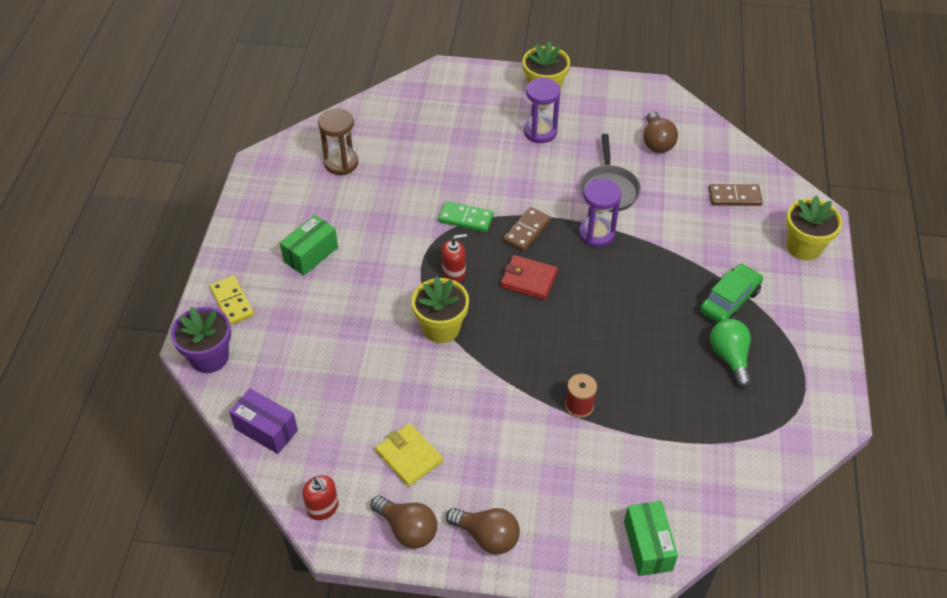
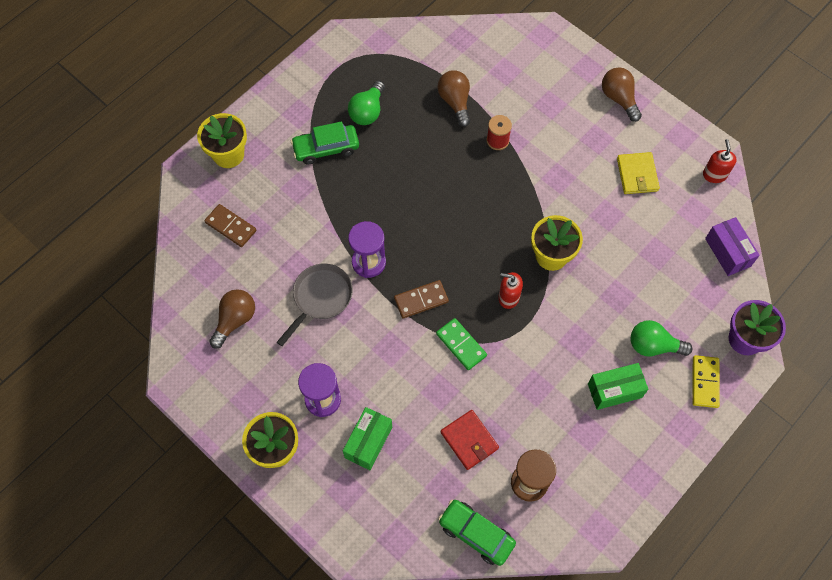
camera: 145 degrees left, 15 degrees up
(296, 305) = (653, 345): none -> green light bulb
(359, 118) = (476, 534): none -> green car
(407, 529) = (666, 131): brown light bulb -> brown light bulb (455, 102)
(528, 279) = (455, 255): red wallet -> red wallet (469, 440)
(648, 546) = (526, 40): green box -> green box (368, 442)

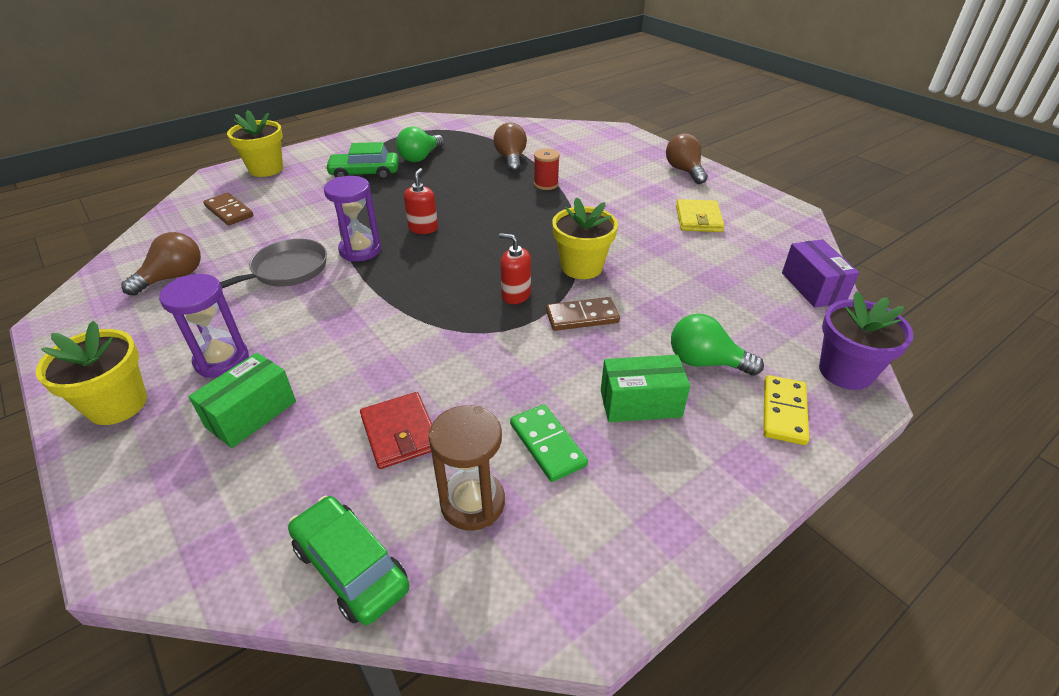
camera: 10 degrees right, 25 degrees down
(421, 300) = (405, 285): brown domino -> brown domino (582, 317)
(461, 345) = (436, 330): green domino -> green domino (547, 444)
(714, 175) = (793, 227): red soap dispenser -> red soap dispenser (423, 228)

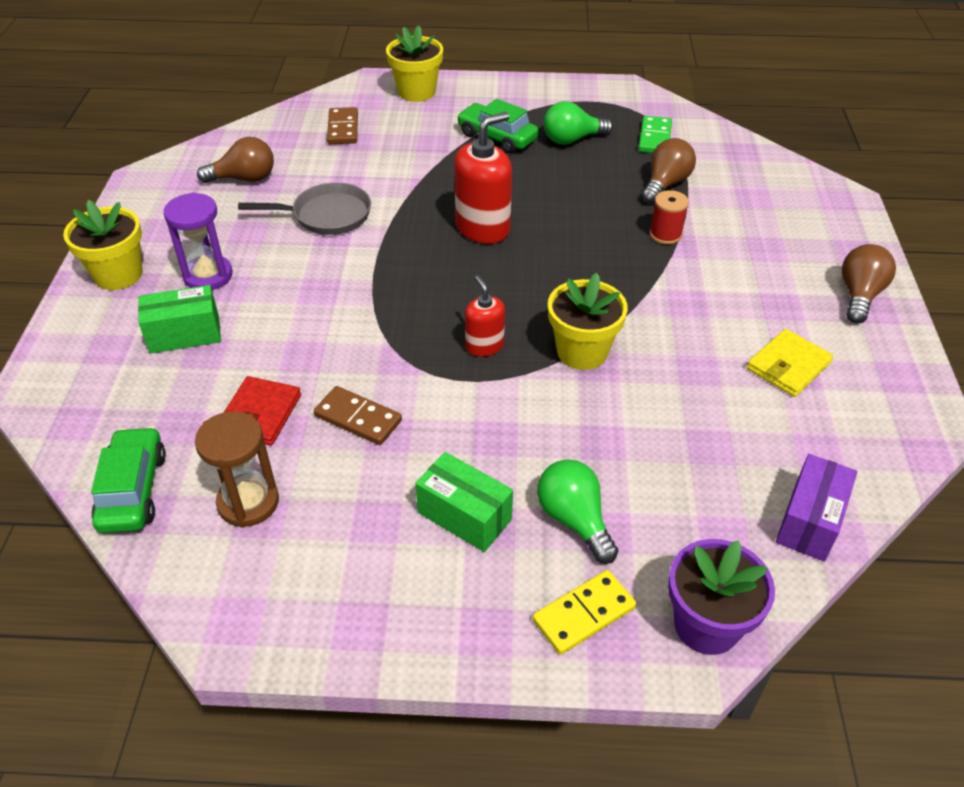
camera: 40 degrees right, 5 degrees up
(360, 250) = (404, 224): purple hourglass -> none
(423, 228) = (483, 228): red soap dispenser -> red soap dispenser, size x1.75
(547, 444) = (349, 497): green domino -> green domino (654, 138)
(582, 317) = (517, 403): brown domino -> brown domino (358, 418)

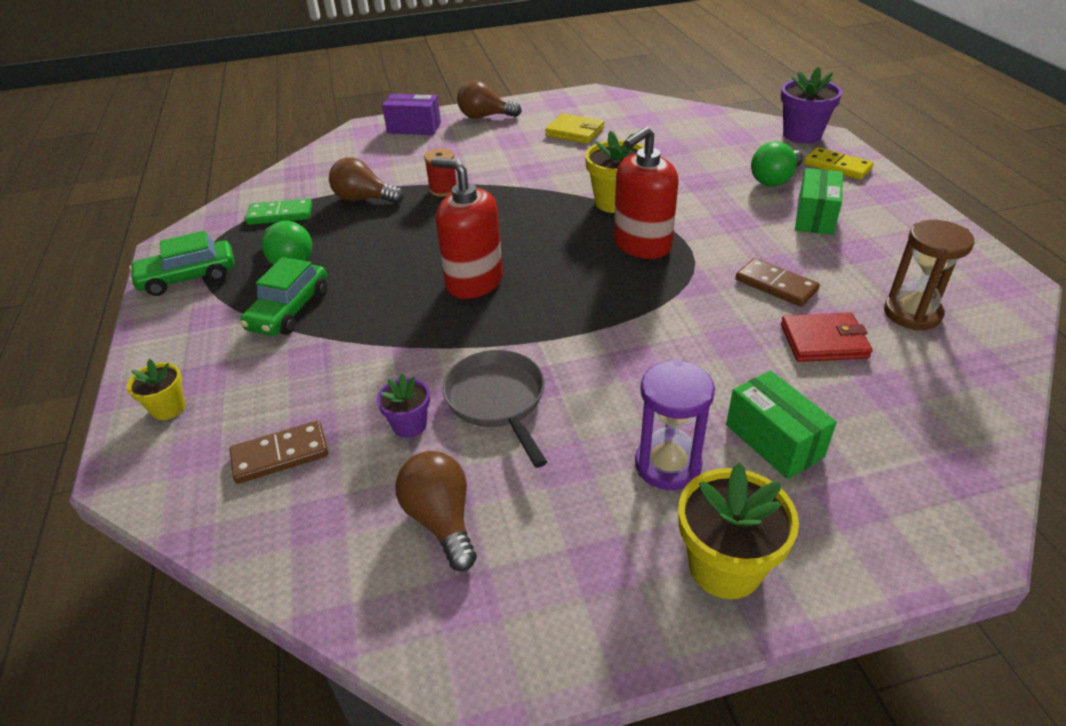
camera: 105 degrees left, 5 degrees down
(133, 490) = (978, 386): green car -> green car (188, 277)
(332, 176) = (409, 425): none -> purple flower pot
(358, 418) = (776, 285): brown domino -> brown domino turned 60 degrees counterclockwise
(416, 92) = (168, 408): yellow flower pot -> yellow flower pot, size x0.58
(484, 346) = (642, 245): red soap dispenser -> red soap dispenser, size x1.75
(810, 521) = (702, 117): purple box -> purple box (414, 128)

